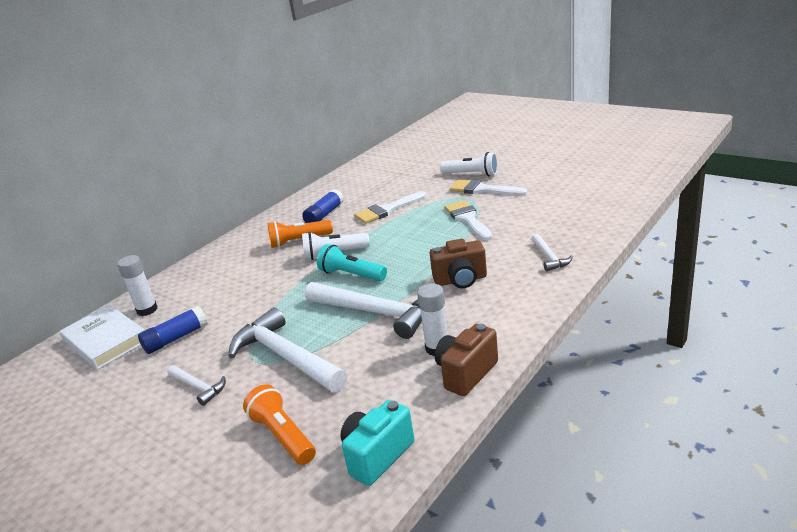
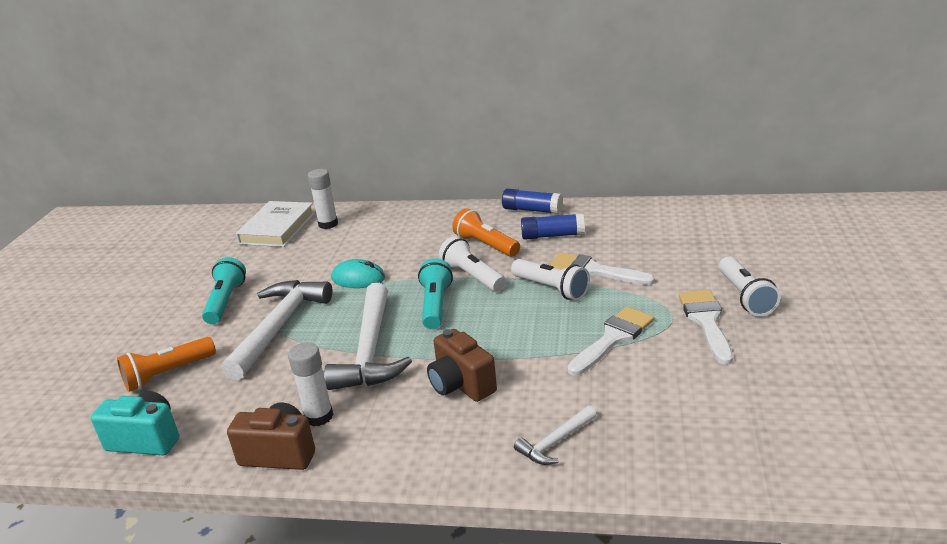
camera: 60 degrees right, 0 degrees up
(176, 338) = (290, 258): blue glue stick -> blue glue stick (532, 210)
(198, 387) = (225, 301): white hammer -> turquoise flashlight
(264, 305) = (358, 278): none -> turquoise mouse
(282, 436) = (168, 374): orange flashlight -> orange flashlight turned 150 degrees counterclockwise
(389, 228) = (551, 289): none -> white flashlight

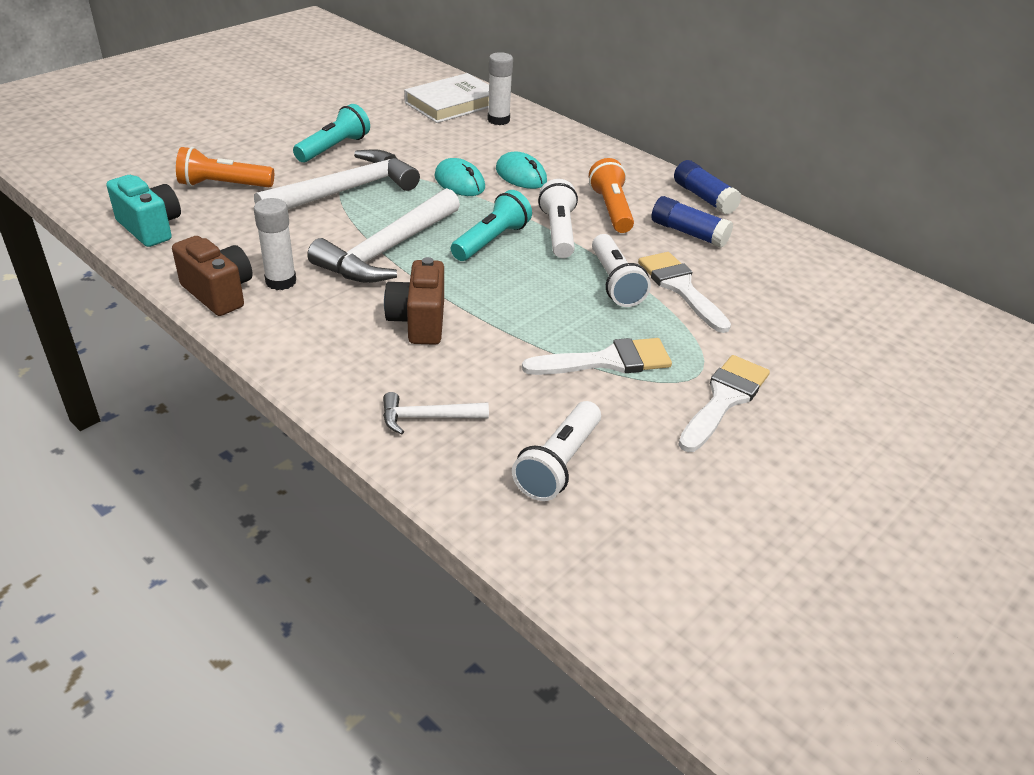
camera: 30 degrees right, 10 degrees up
(395, 253) = (521, 175): none -> turquoise mouse
(745, 297) = (804, 400): white flashlight -> white flashlight (559, 464)

